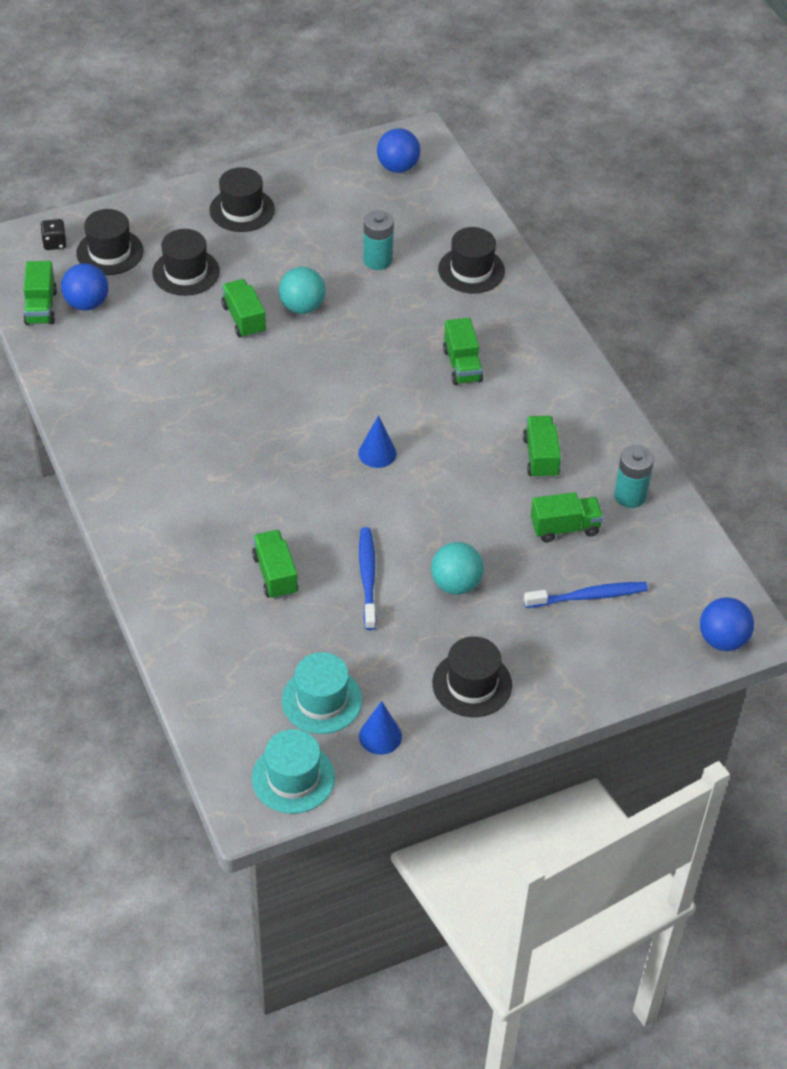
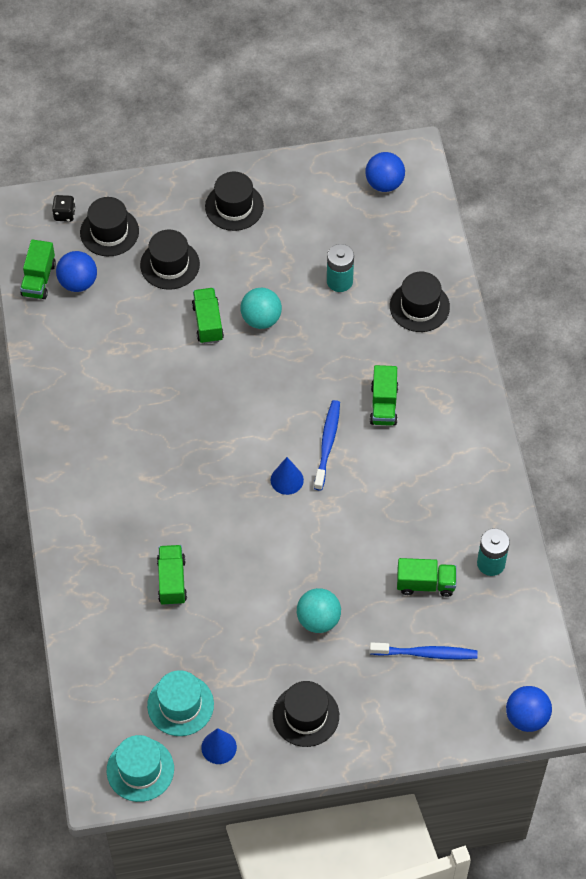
camera: 15 degrees right, 10 degrees up
(367, 577) = (247, 599): blue toothbrush -> blue toothbrush (327, 444)
(540, 457) = (425, 510): green truck -> none

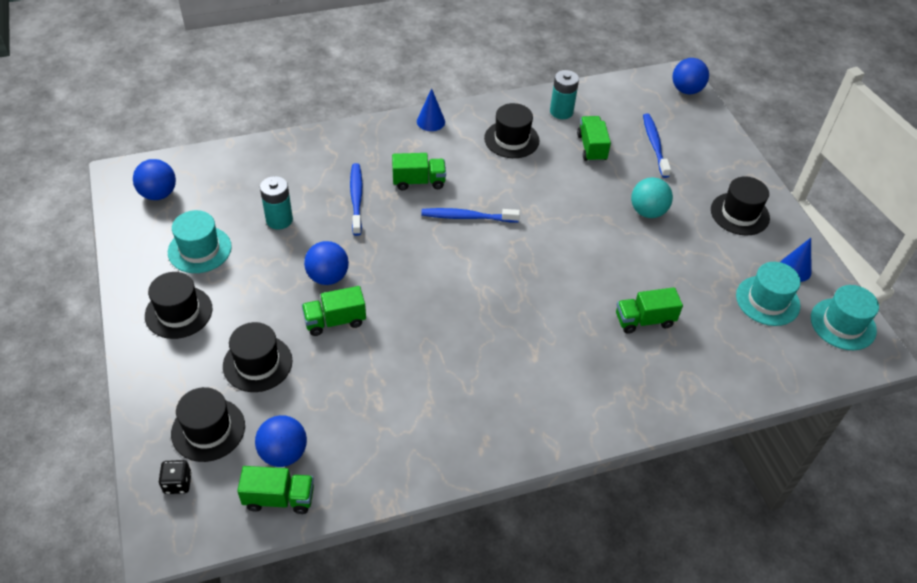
camera: 100 degrees left, 10 degrees down
(261, 319) = (328, 277): turquoise ball -> blue ball
(287, 480) = (512, 243): blue cone -> blue cone (431, 121)
(307, 219) = (199, 249): none -> turquoise hat
(363, 347) = (356, 198): none -> blue toothbrush
(419, 306) = (308, 163): black hat -> black hat (511, 139)

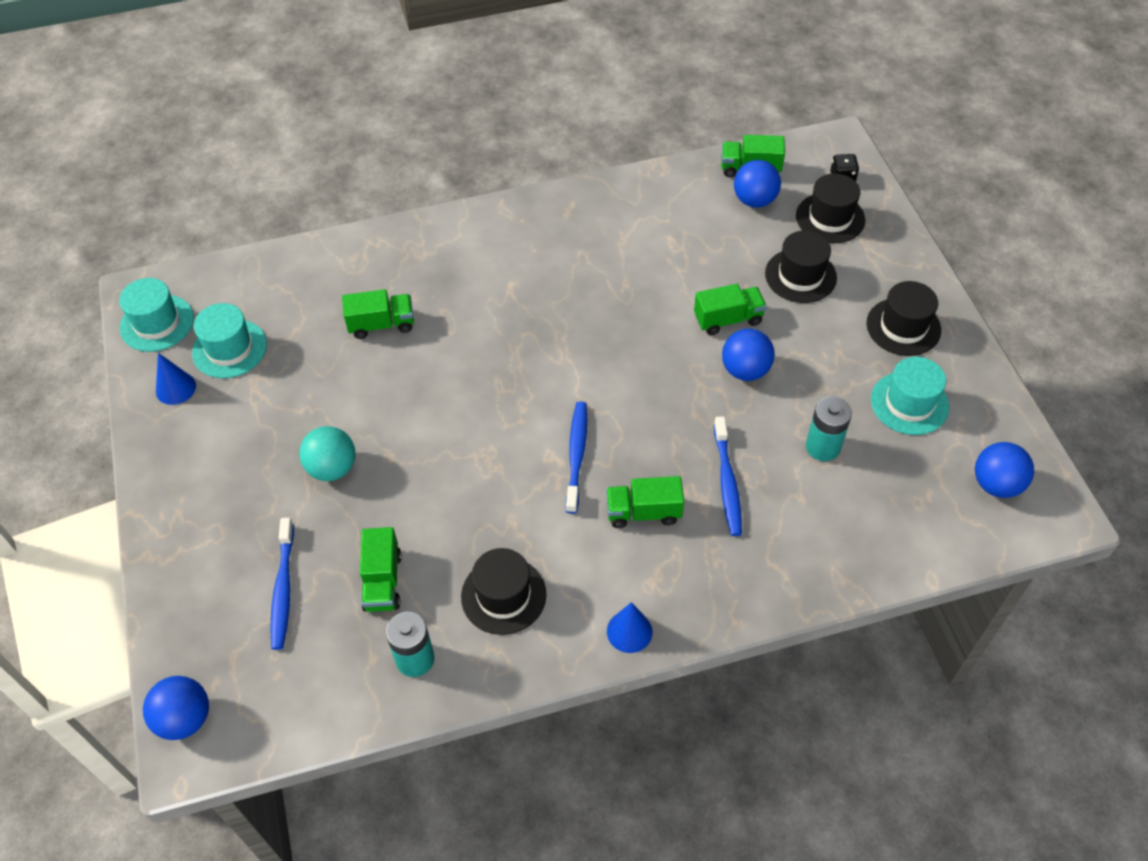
camera: 175 degrees left, 5 degrees up
(467, 217) = (576, 455): blue toothbrush -> blue toothbrush turned 90 degrees counterclockwise
(739, 214) = (207, 467): black hat -> none

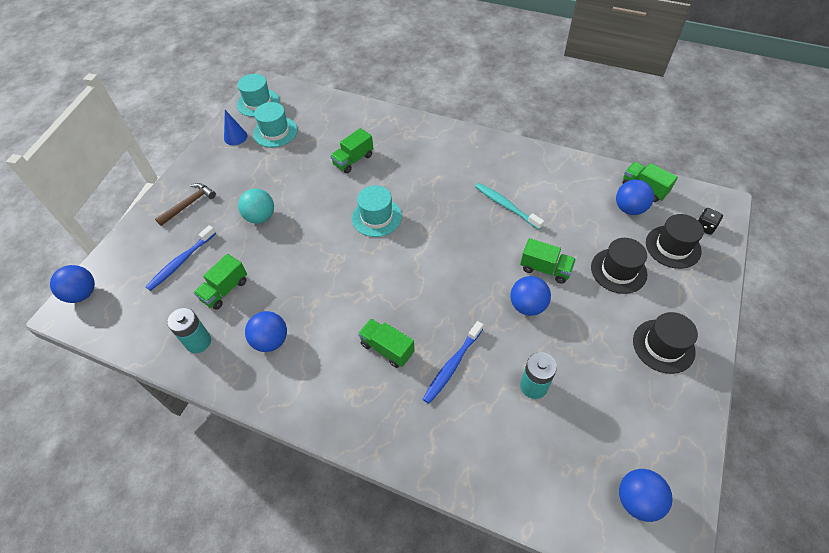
camera: 40 degrees right, 0 degrees up
(209, 514) = (189, 204): none -> brown hammer
(381, 324) = (353, 160): green truck -> green truck turned 105 degrees clockwise
(503, 595) = (271, 341): black hat -> blue ball
(576, 455) = (382, 290): blue toothbrush -> none
(623, 273) = (506, 206): none -> turquoise toothbrush
(629, 631) = (312, 412): blue cone -> none
(909, 403) = (621, 399): turquoise hat -> turquoise hat (376, 217)

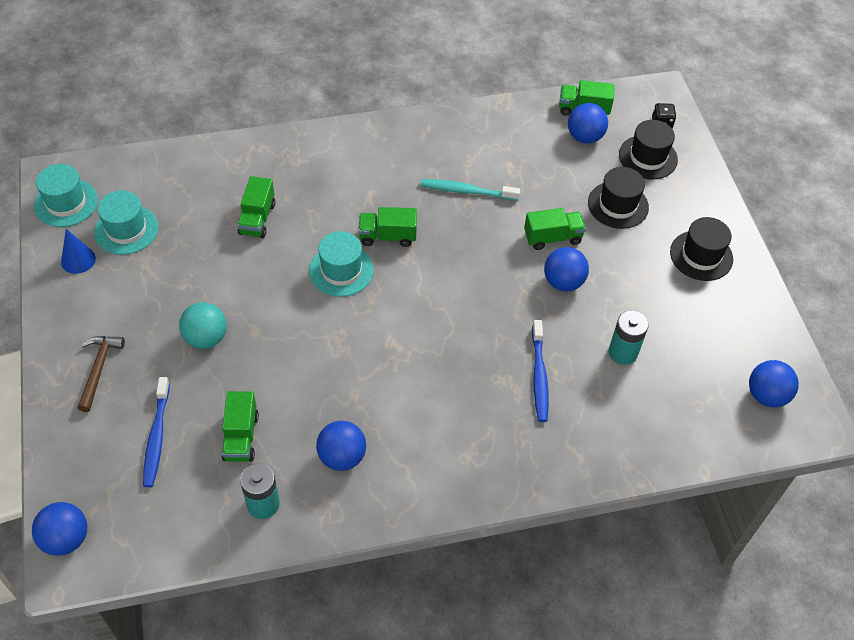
camera: 40 degrees left, 0 degrees up
(387, 348) = (466, 396): green truck -> green truck (387, 236)

